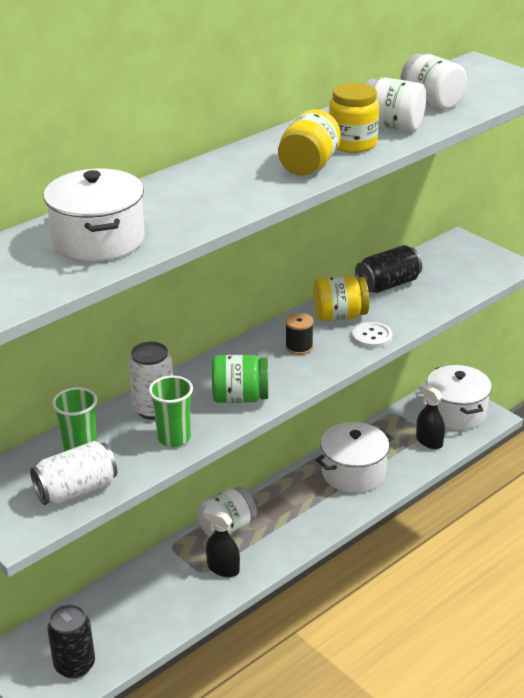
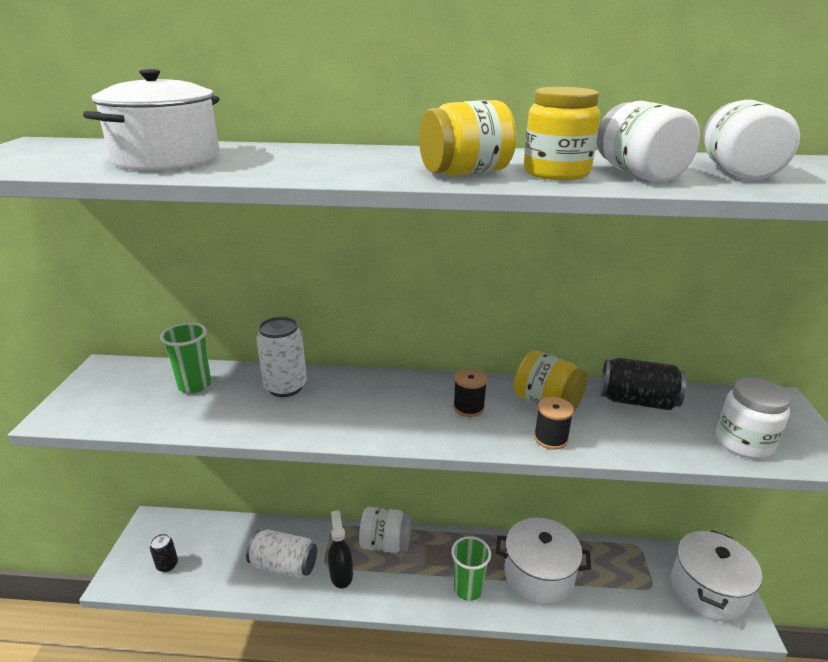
camera: 45 degrees right, 5 degrees down
(74, 665) = (167, 565): black can -> black can, size x0.57
(76, 490) = (138, 411): white can -> white can (284, 565)
(174, 438) = (257, 417): green cup -> green cup (468, 589)
(240, 397) = (354, 418): green jar -> none
(372, 337) = (550, 438): white button -> black spool
(429, 441) = (646, 598): black spray bottle -> none
(467, 279) = (743, 442): none -> white jar

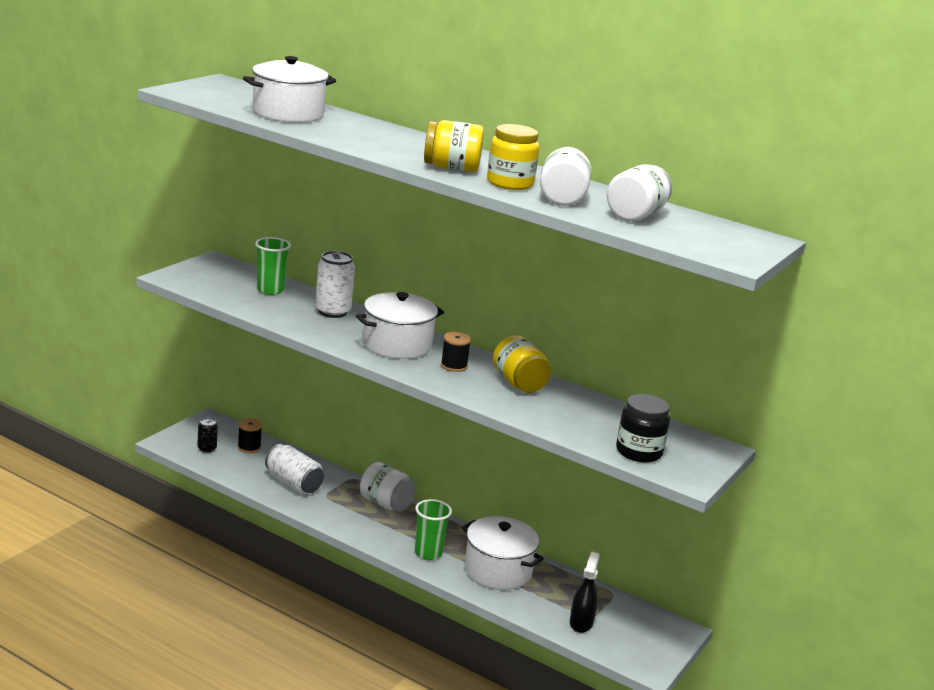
camera: 25 degrees right, 5 degrees down
(341, 574) = (333, 505): black spray bottle -> black spray bottle (581, 623)
(550, 438) = (491, 399): black spool -> black spool (249, 447)
(637, 401) = (594, 408): black can -> none
(708, 590) = (641, 639): white pot -> white pot (397, 345)
(743, 442) = (638, 452): white jar -> black jar

